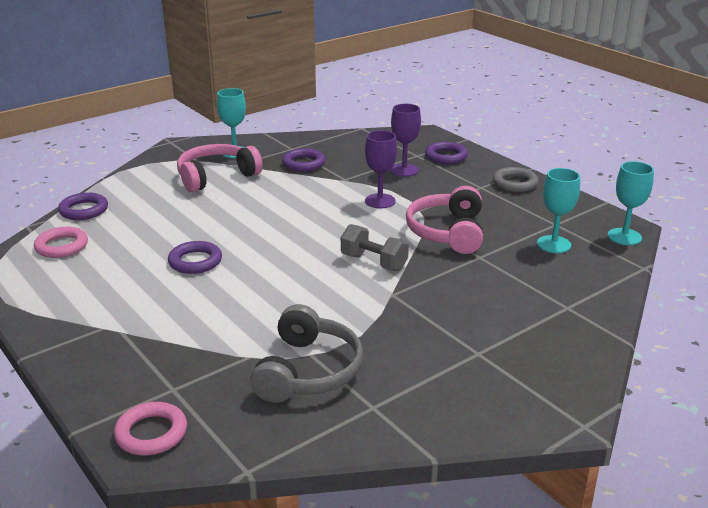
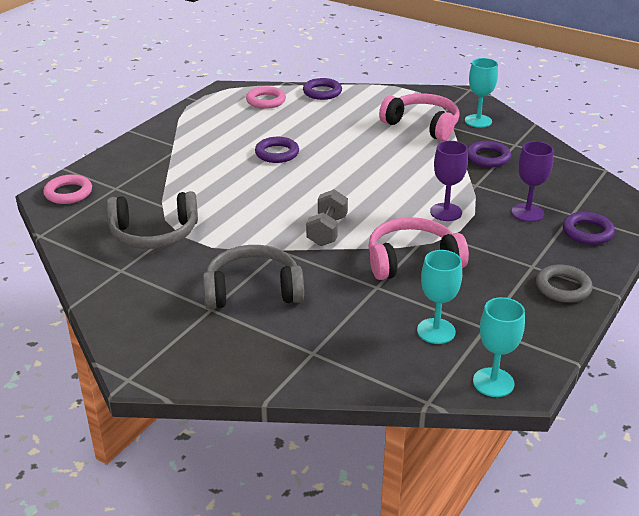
camera: 70 degrees right, 5 degrees up
(457, 322) = (253, 291): none -> grey headphones

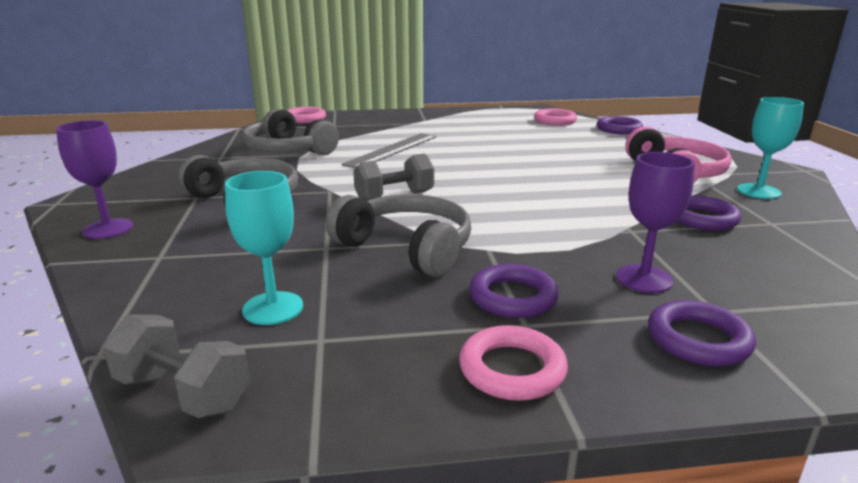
camera: 50 degrees right, 10 degrees down
(228, 191) = (392, 150): none -> grey ruler
(277, 153) = (484, 145): purple ring -> purple ring (513, 297)
(412, 261) = (406, 248): pink headphones -> grey headphones
(446, 212) = (539, 234): purple goblet -> purple goblet (108, 229)
(493, 382) = (183, 392): turquoise goblet -> grey dumbbell
(563, 287) = (512, 369): grey ring -> pink ring

